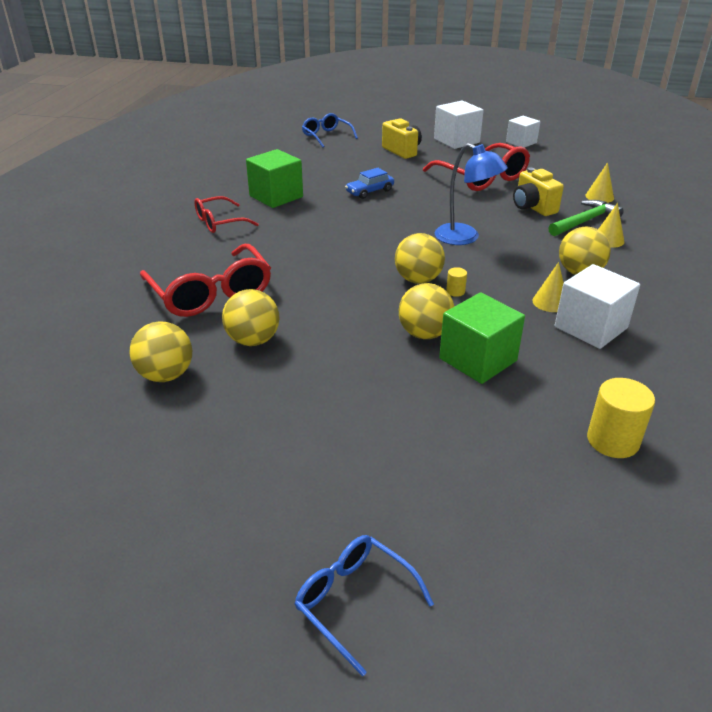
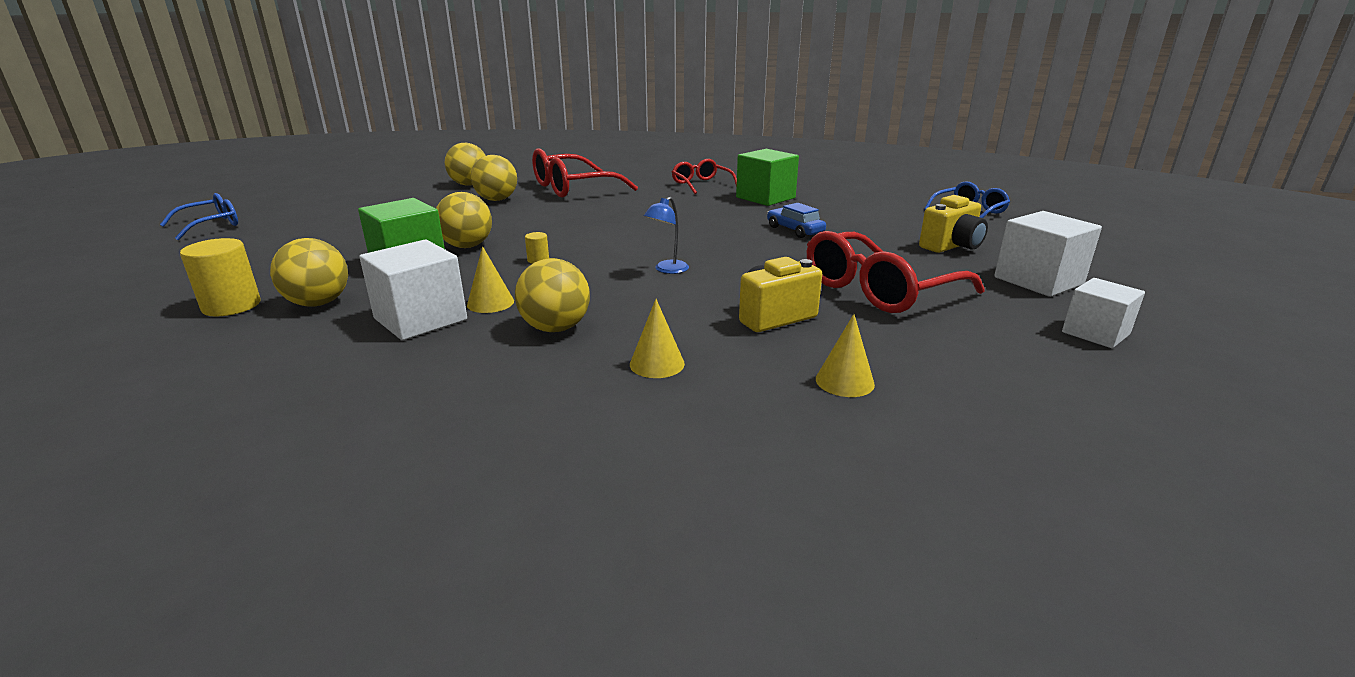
camera: 90 degrees right, 10 degrees down
(418, 280) = (570, 246): yellow ball -> yellow ball (318, 303)
(465, 238) = (667, 270): blue lamp -> blue lamp, size x0.57
(584, 221) = (728, 352): green hammer -> none

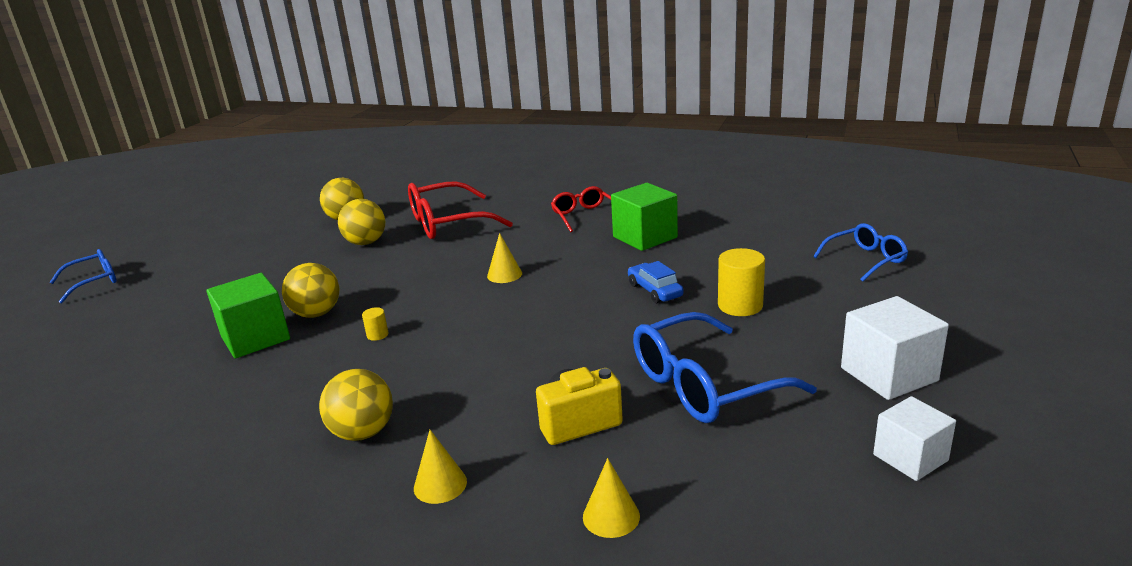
camera: 10 degrees right, 0 degrees up
(231, 306) = (88, 394): yellow cylinder -> yellow cylinder (740, 306)
(318, 303) = (162, 392): yellow ball -> none
(420, 319) = (245, 416): white cube -> none
(490, 303) = (314, 396): yellow cone -> yellow cone (504, 274)
(667, 270) = (498, 351): blue lamp -> none
(878, 290) = (704, 385): red glasses -> blue glasses
(951, 246) = (817, 318): yellow camera -> none

